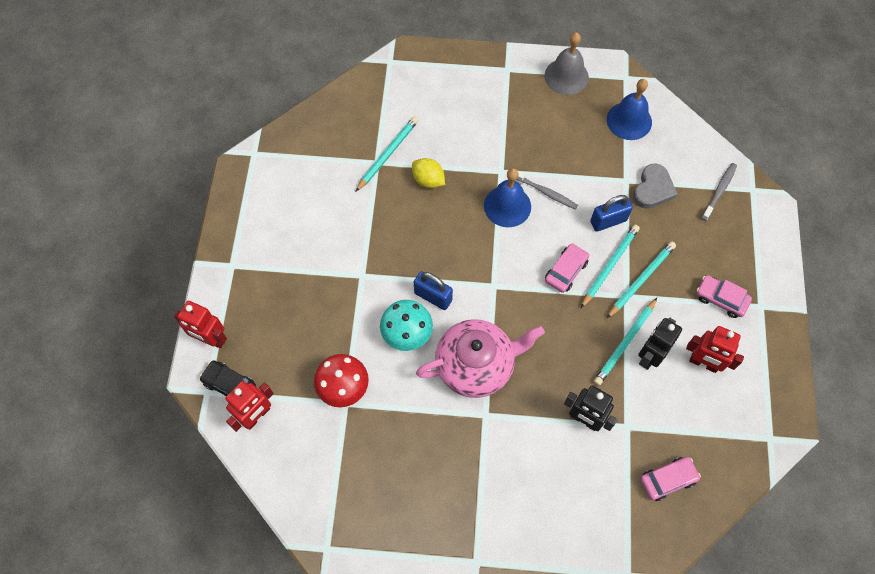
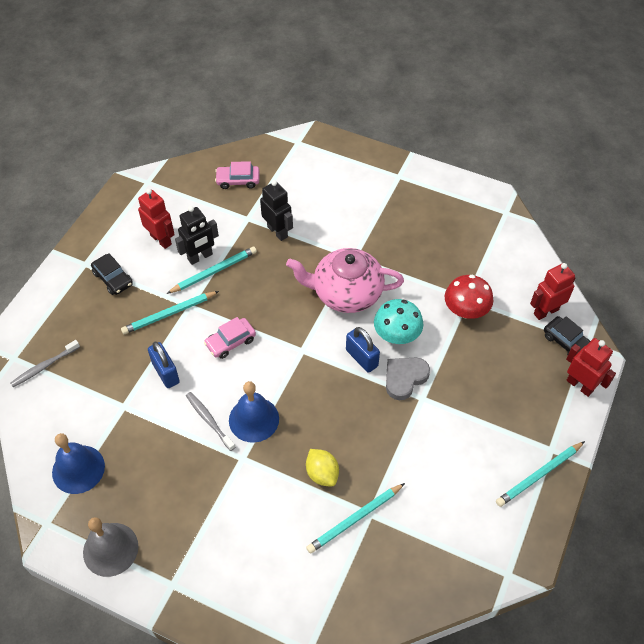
camera: 160 degrees left, 10 degrees down
(608, 221) = (166, 373): blue padlock -> blue padlock turned 60 degrees clockwise
(609, 266) = (189, 333): turquoise pencil -> turquoise pencil (539, 475)
(653, 189) = (104, 389): grey heart -> grey heart (404, 378)
(721, 299) = (113, 279): pink car -> black car

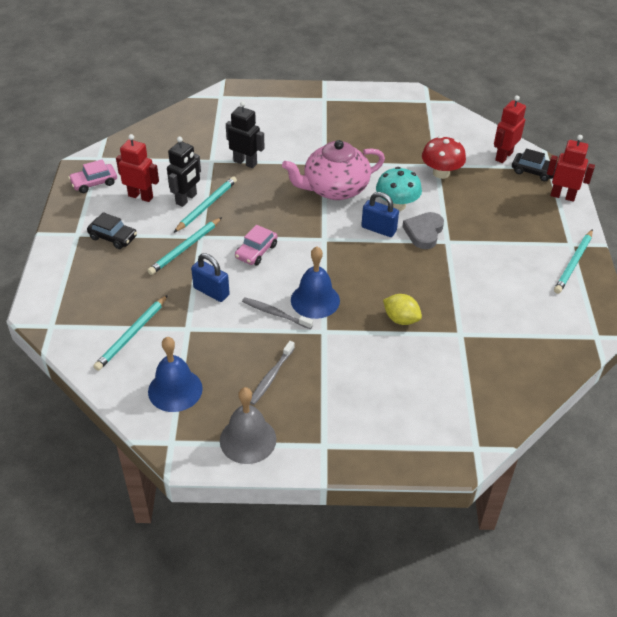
camera: 25 degrees left, 10 degrees down
(44, 366) = (88, 322): grey toothbrush -> grey toothbrush (271, 376)
(238, 180) = (184, 136): pink car -> pink car (94, 183)
(355, 519) = (450, 341): turquoise pencil -> turquoise pencil (132, 334)

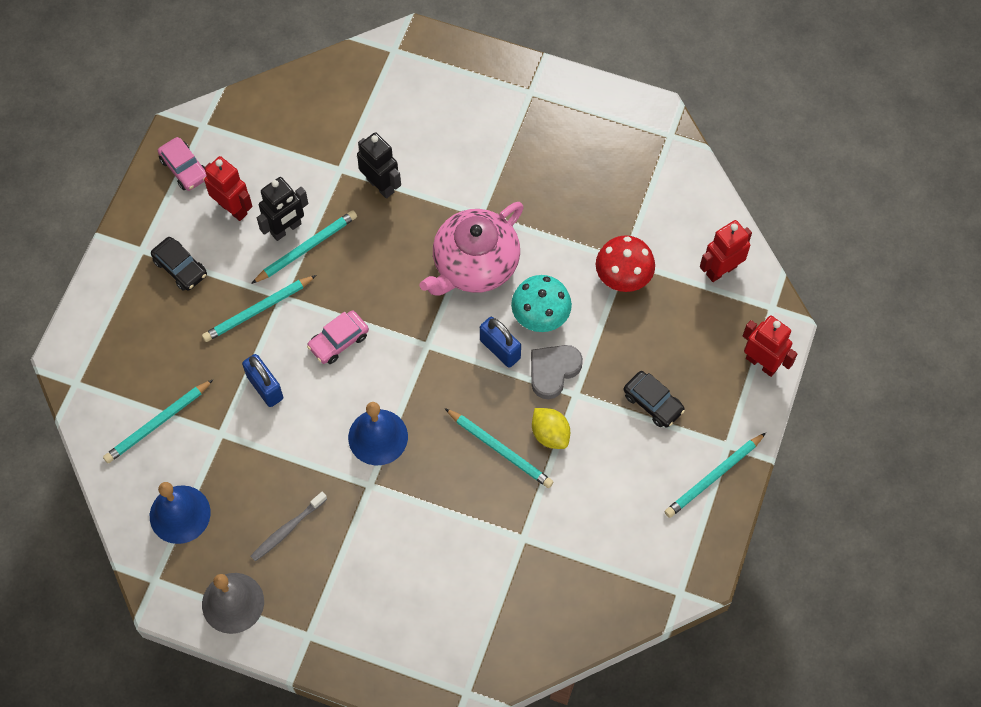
camera: 20 degrees right, 20 degrees up
(94, 183) = (184, 168): pink car -> pink car turned 120 degrees counterclockwise
(275, 314) = (325, 443): grey toothbrush -> none
(334, 189) = (474, 264): pink teapot -> pink teapot turned 45 degrees counterclockwise
(401, 319) = (464, 496): yellow lemon -> yellow lemon (550, 434)
(411, 285) = (500, 449): none -> turquoise pencil
(533, 171) = (746, 309): black car -> black car (653, 402)

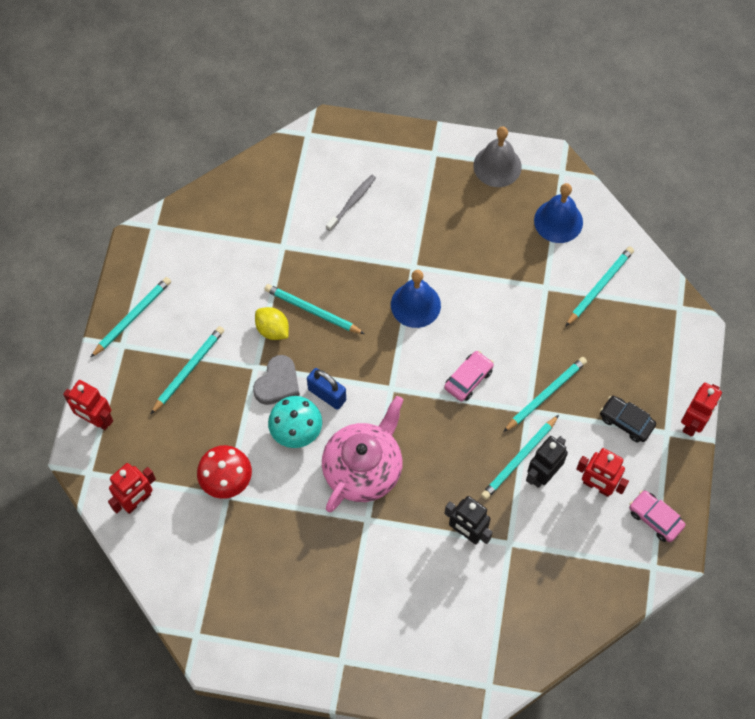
camera: 170 degrees right, 0 degrees up
(109, 255) = (693, 423): none -> red robot
(265, 387) = (520, 329): blue padlock -> none
(287, 529) = (470, 223): grey toothbrush -> grey toothbrush (352, 202)
(653, 402) = (188, 370): black car -> turquoise pencil

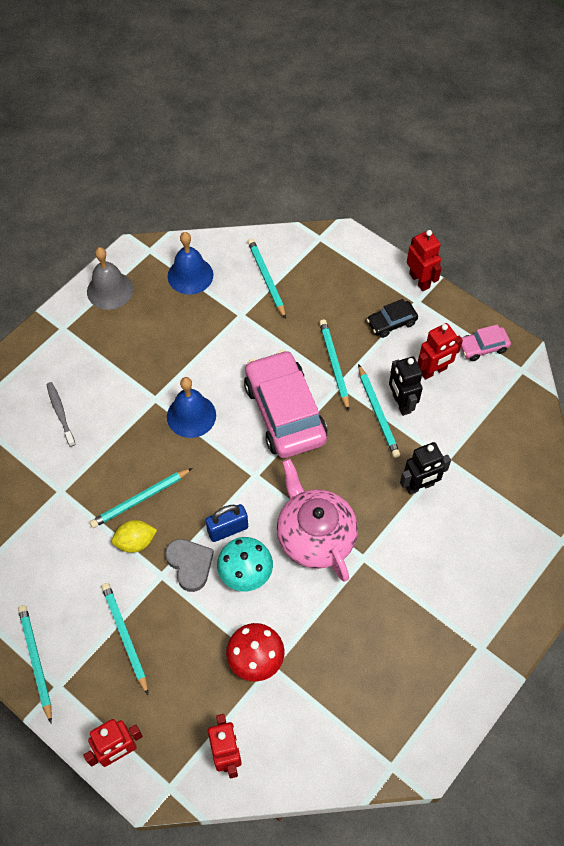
camera: 60 degrees left, 5 degrees down
(468, 379) = (284, 412): pink car -> pink car, size x2.16

